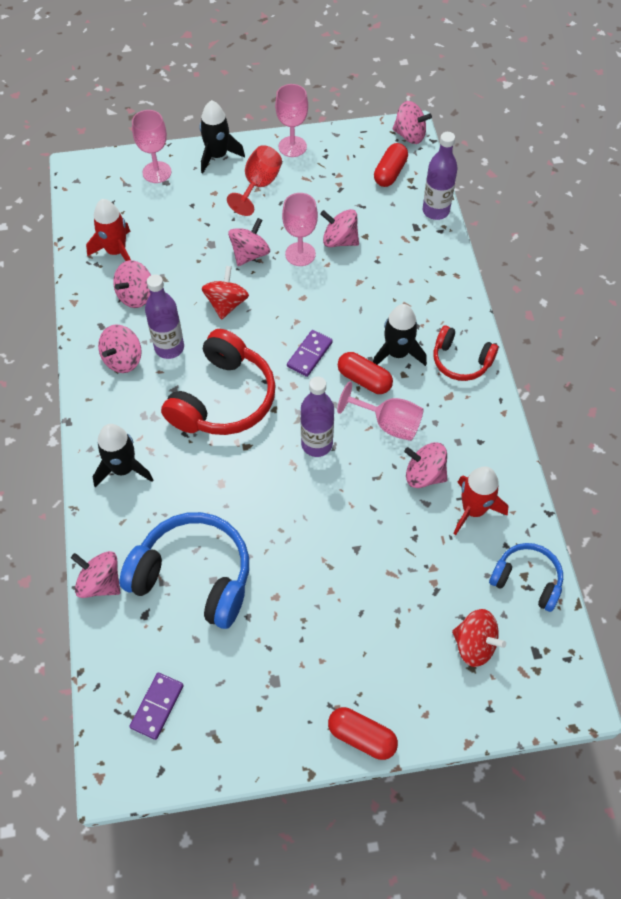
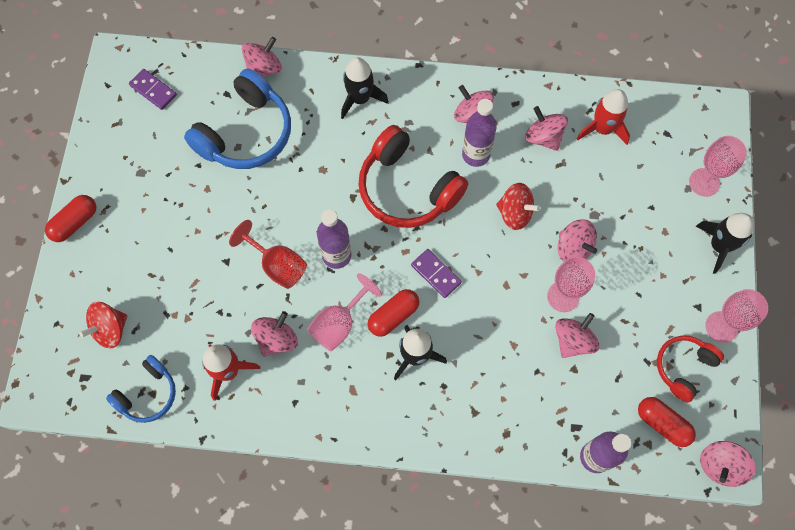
camera: 105 degrees right, 10 degrees up
(259, 185) = (667, 278): red goblet -> red goblet (277, 265)
(461, 361) = (389, 415): red headphones -> red headphones (683, 367)

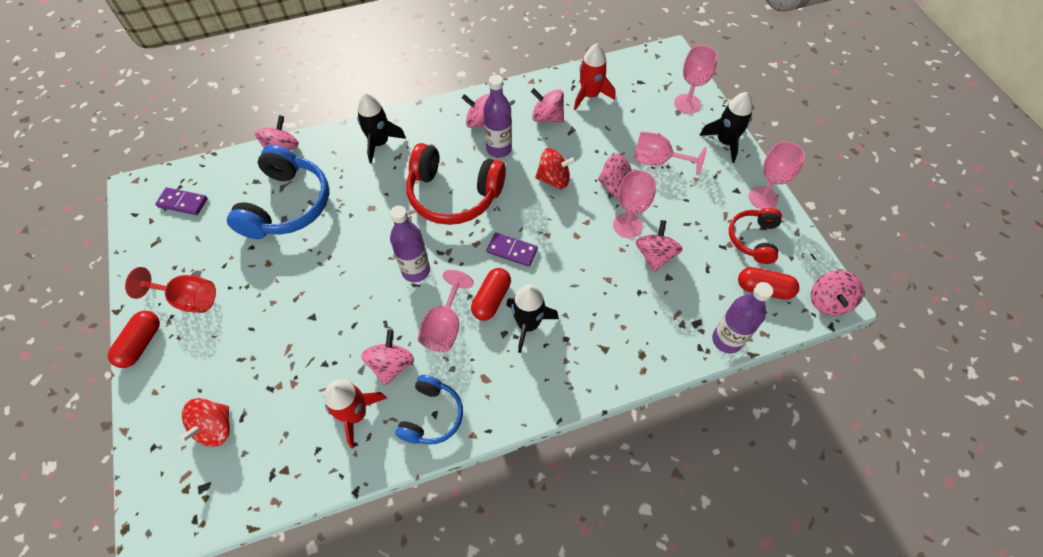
camera: 25 degrees left, 10 degrees down
(148, 394) = (280, 473): blue headphones -> blue headphones (432, 416)
(277, 265) = (364, 300): red goblet -> red goblet (188, 299)
(633, 238) = (657, 161): none -> pink goblet

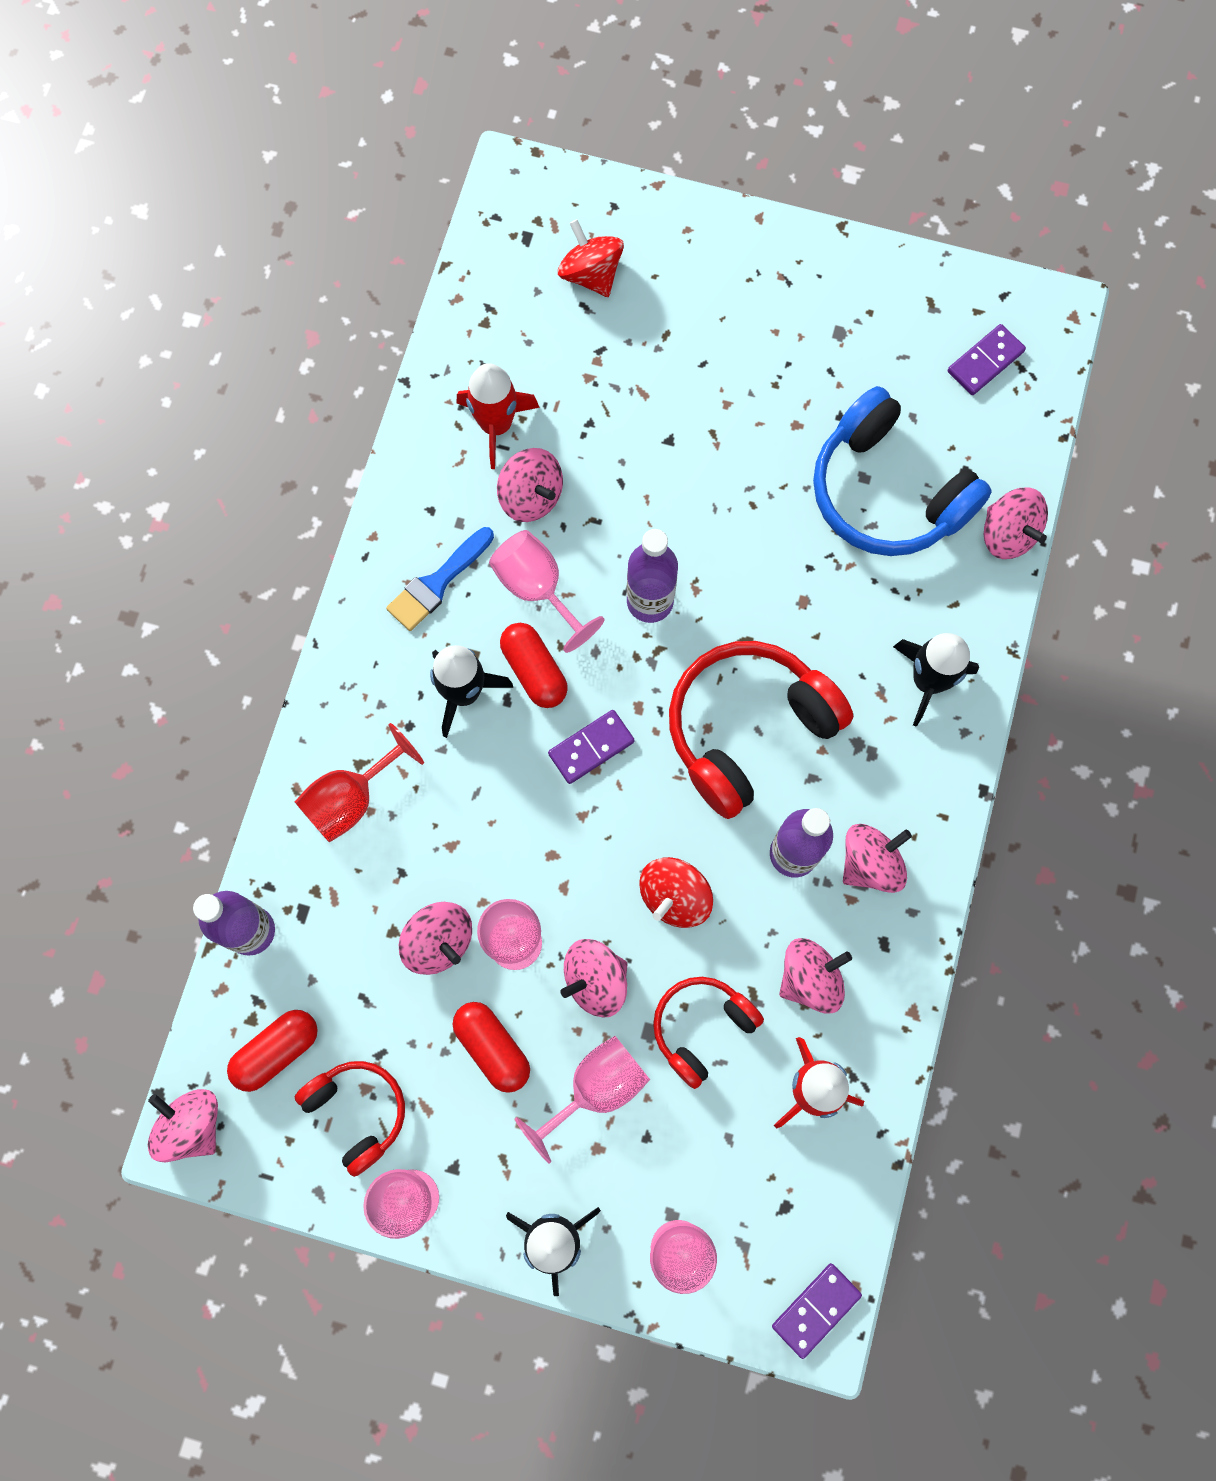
camera: 125 degrees right, 15 degrees up
(141, 344) = (768, 237): red capsule -> red capsule (492, 1047)
(188, 299) = (802, 310): red goblet -> red goblet (351, 798)
(432, 416) = (430, 506): blue headphones -> none
(477, 379) = (437, 583): none -> blue brush
(599, 141) = (701, 1027): none -> red headphones
(665, 57) = (816, 1309): none -> purple domino

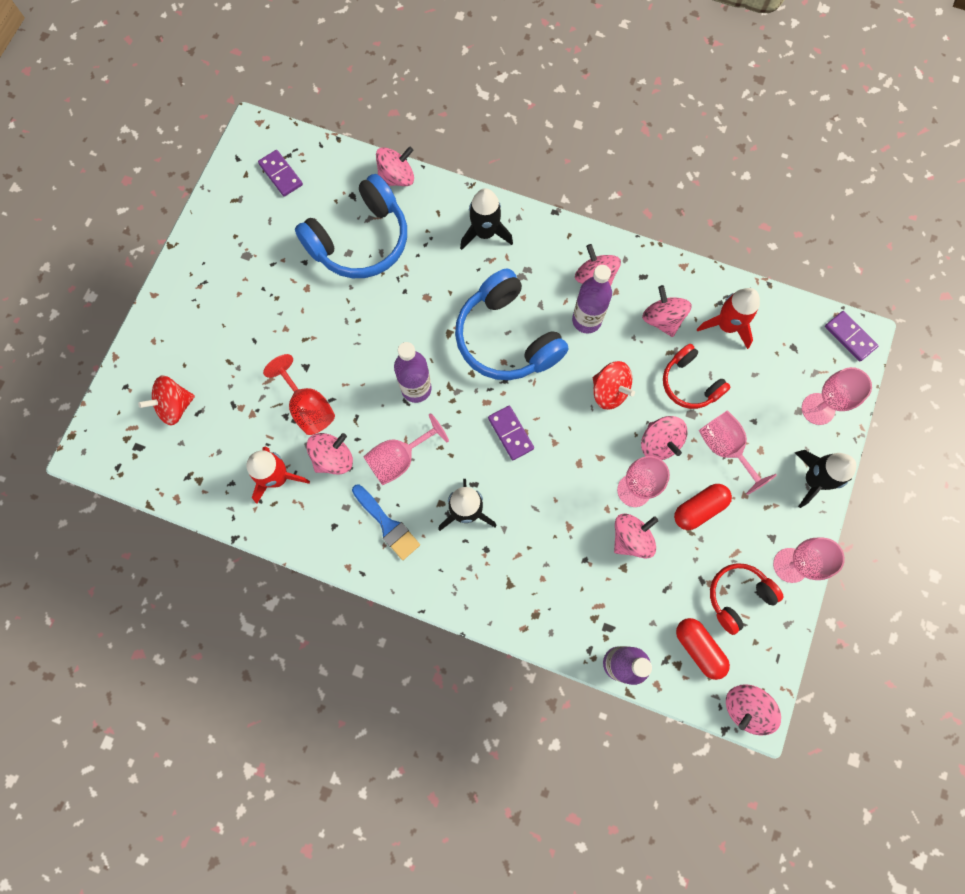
camera: 85 degrees left, 0 degrees up
(351, 798) = (533, 590): red goblet -> red goblet (308, 407)
(534, 671) = (456, 465): red capsule -> none
(747, 729) = (506, 338): red headphones -> blue headphones

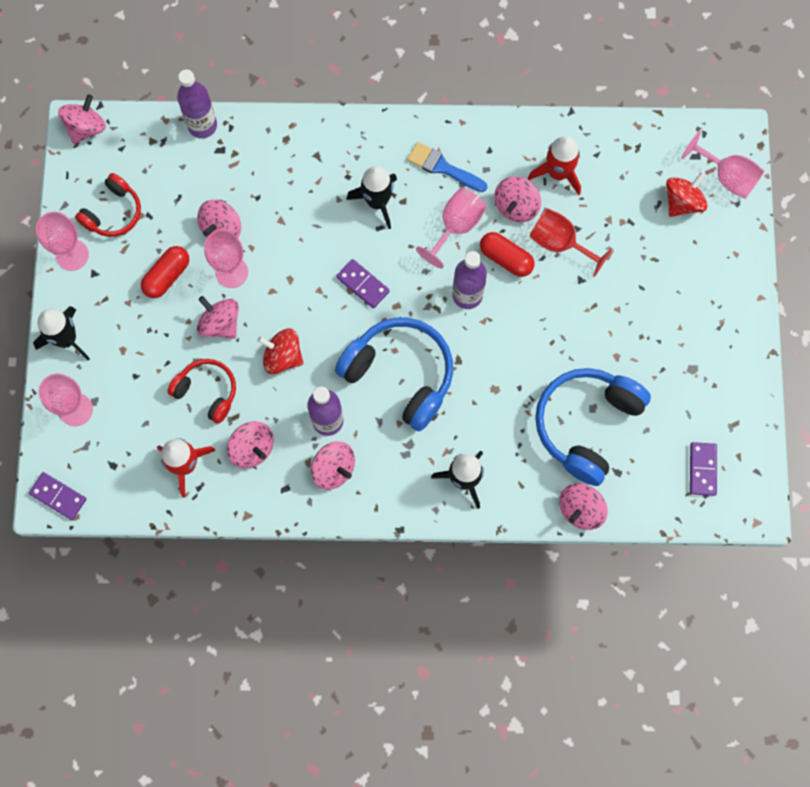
camera: 160 degrees right, 0 degrees up
(281, 174) = (702, 469): purple domino -> purple domino turned 60 degrees clockwise
(698, 648) = (137, 160): red capsule -> red capsule (506, 258)
(725, 448) = (157, 340): pink goblet -> pink goblet (727, 176)

